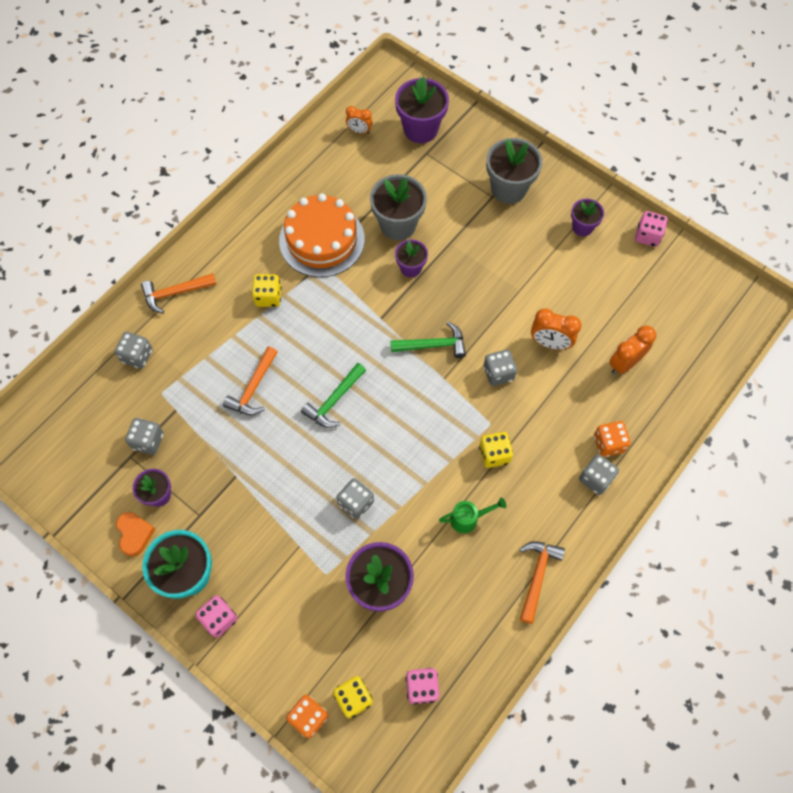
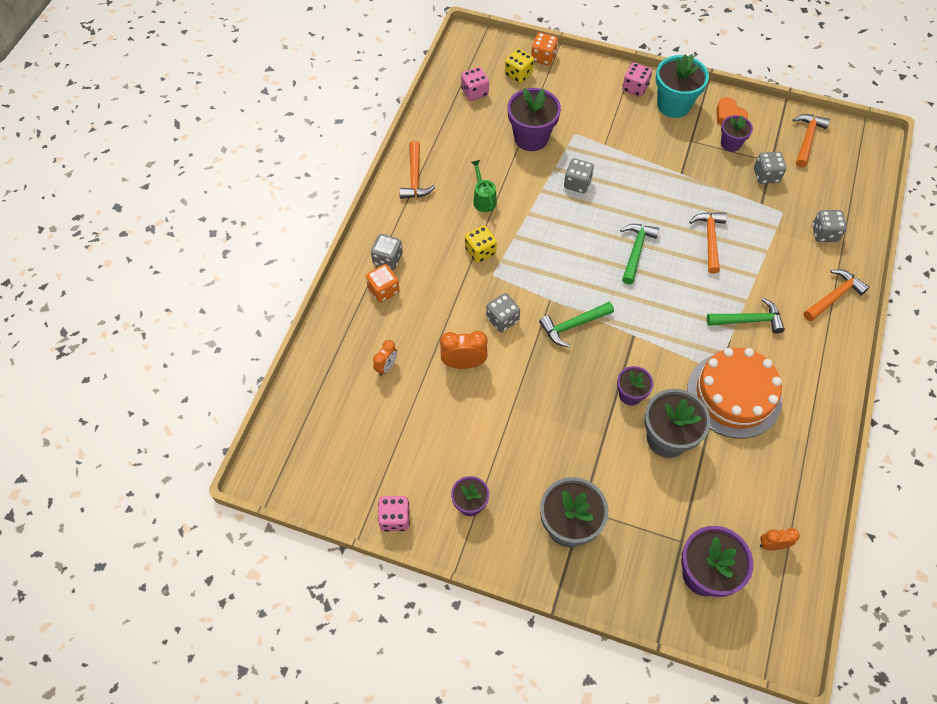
camera: 160 degrees right, 5 degrees down
(72, 471) = (807, 139): none -> orange hammer
(268, 297) = (748, 320): yellow dice -> green hammer
(468, 518) = (483, 199): green watering can -> green watering can turned 105 degrees clockwise
(624, 363) = (386, 366): orange clock -> orange clock, size x0.64

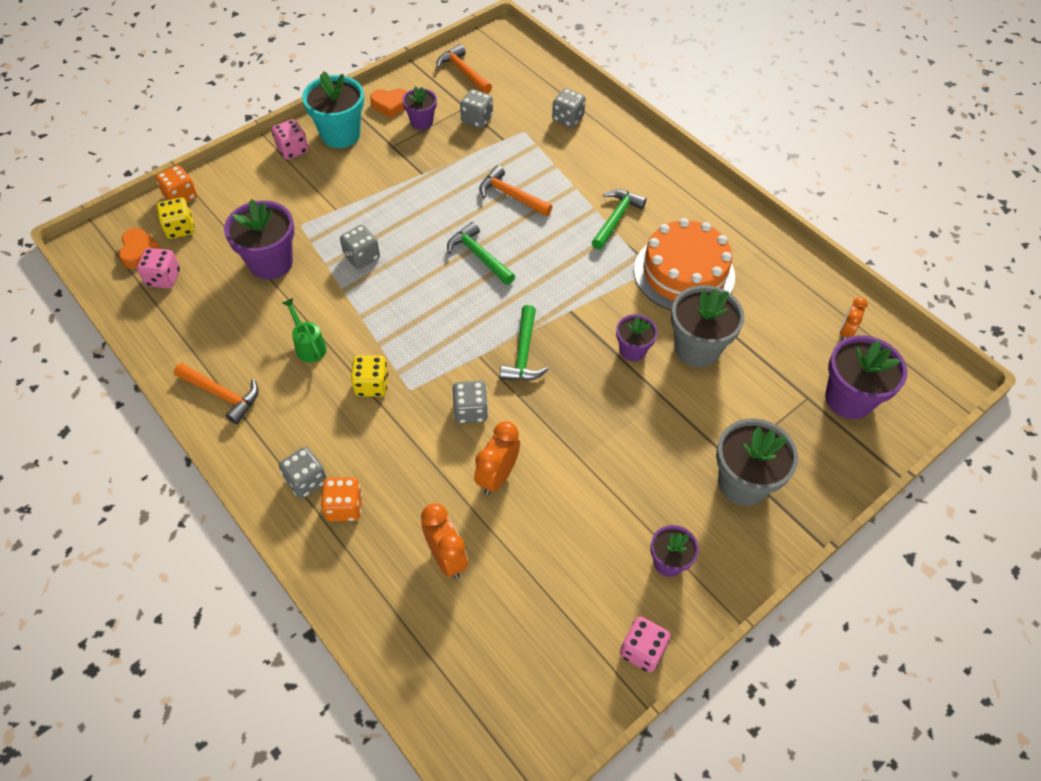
camera: 60 degrees left, 5 degrees down
(386, 366) = (446, 557): orange clock -> orange clock, size x1.56
(483, 199) = (309, 346): green watering can -> green watering can turned 45 degrees clockwise
(484, 67) = (139, 251): none -> orange heart
(834, 296) = (634, 150): orange hammer -> none

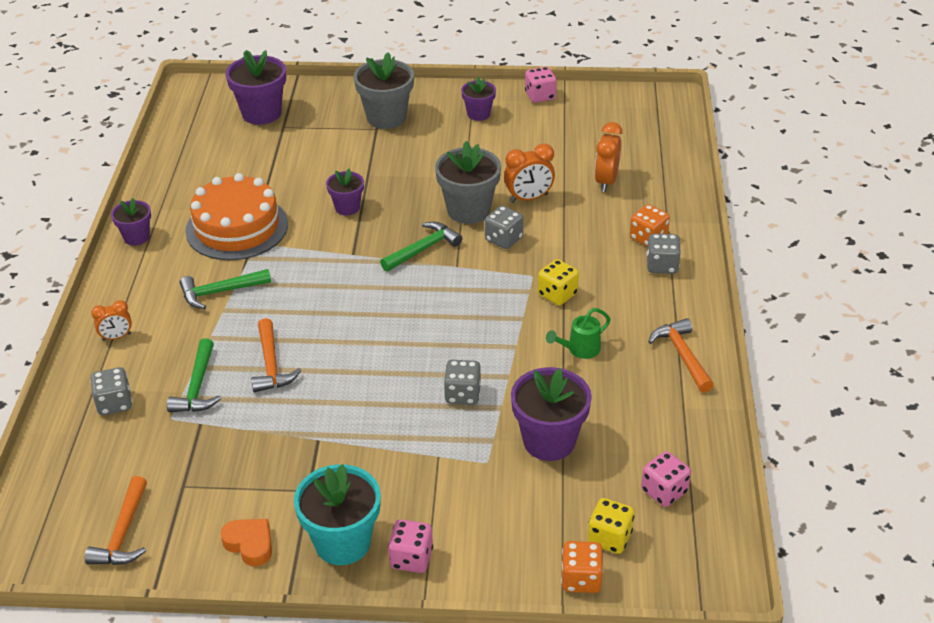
camera: 135 degrees left, 15 degrees down
(139, 251) = (670, 538): orange heart -> none
(309, 346) = (580, 349): green watering can -> green watering can turned 45 degrees clockwise
(421, 122) = (246, 498): purple flower pot -> purple flower pot (136, 237)
(477, 119) = (192, 463): grey dice -> none
(479, 256) = (365, 333): green hammer -> green hammer (197, 386)
(697, 348) = (304, 184): grey flower pot -> grey flower pot (468, 210)
(845, 332) = (200, 138): orange clock -> orange clock (116, 337)

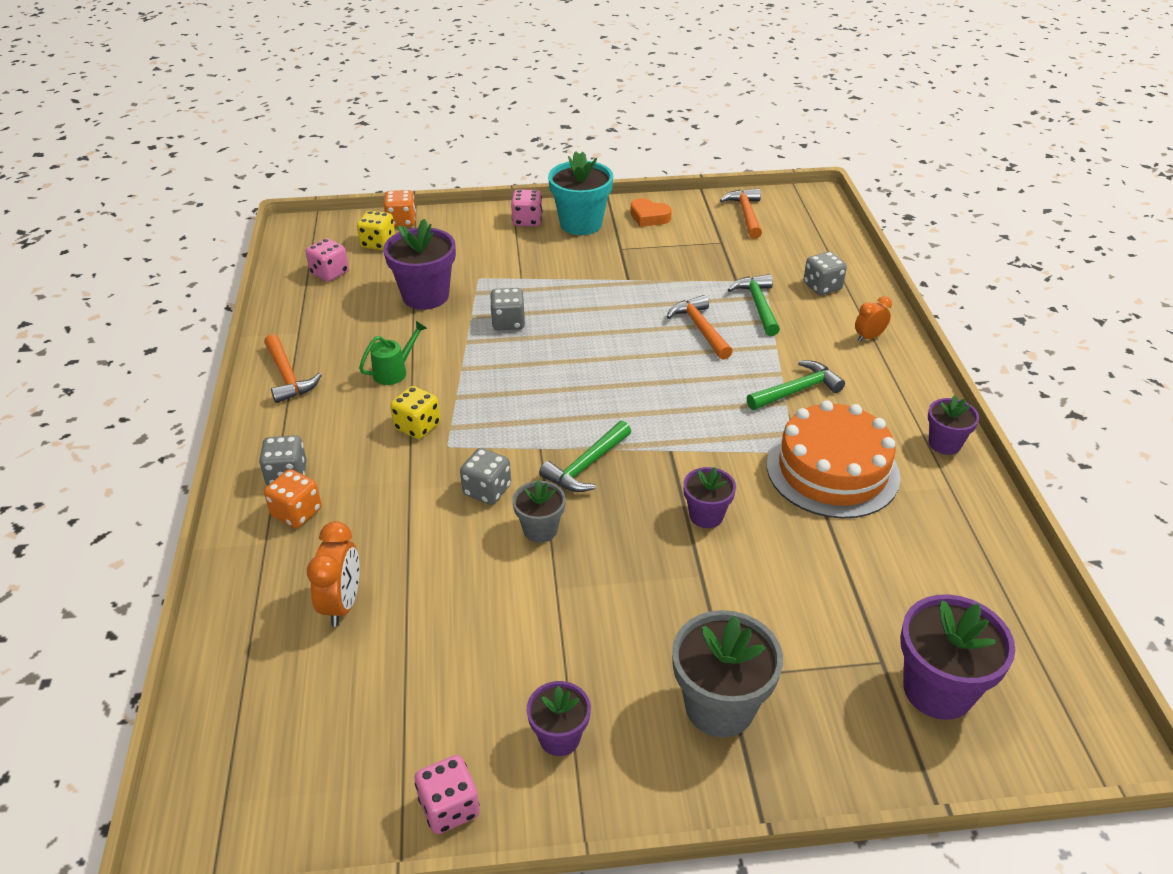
camera: 170 degrees right, 0 degrees up
(468, 210) = (540, 529): grey flower pot -> grey flower pot, size x0.58
(529, 198) = (458, 559): orange clock -> none

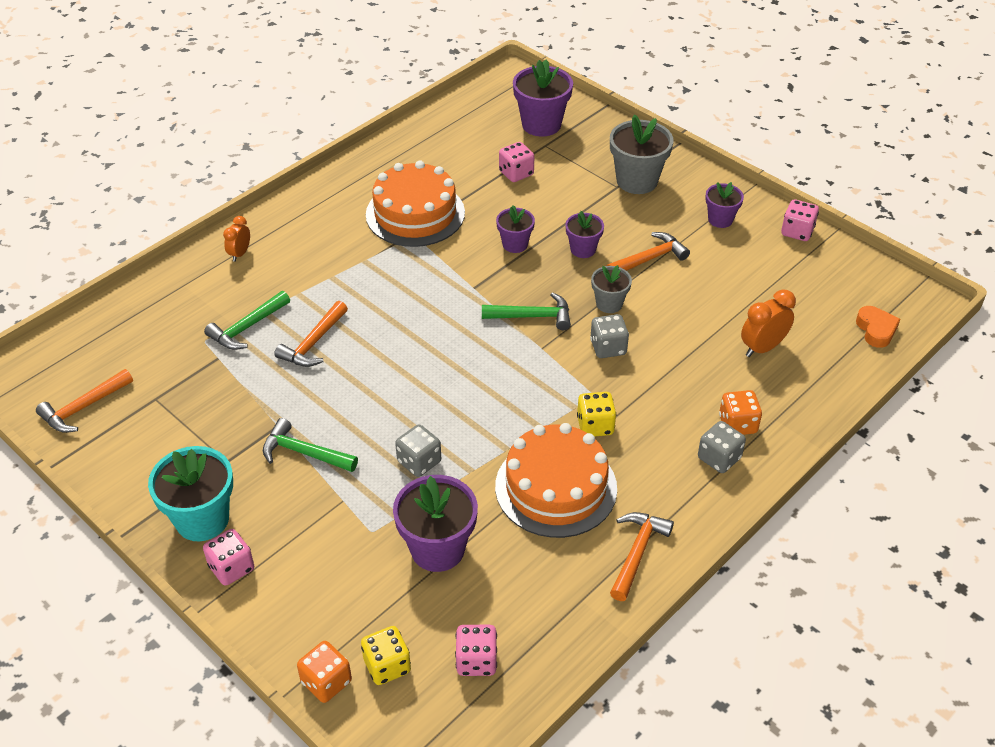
camera: 130 degrees left, 5 degrees up
(394, 372) = (556, 487): green watering can -> orange cake
(567, 610) = (649, 259): none -> orange hammer
(649, 217) = (145, 475): orange heart -> orange heart (876, 330)
(797, 390) = (345, 261): green hammer -> green hammer (304, 453)
(822, 287) = (183, 305): grey dice -> none
(840, 594) = (516, 173): none -> pink dice
(869, 337) = (240, 254): orange clock -> orange clock turned 90 degrees clockwise
(944, 444) = (338, 181): purple flower pot -> purple flower pot (583, 249)

